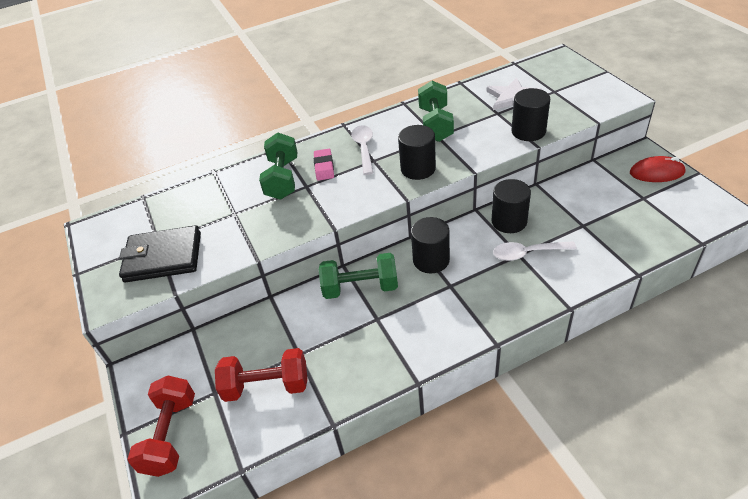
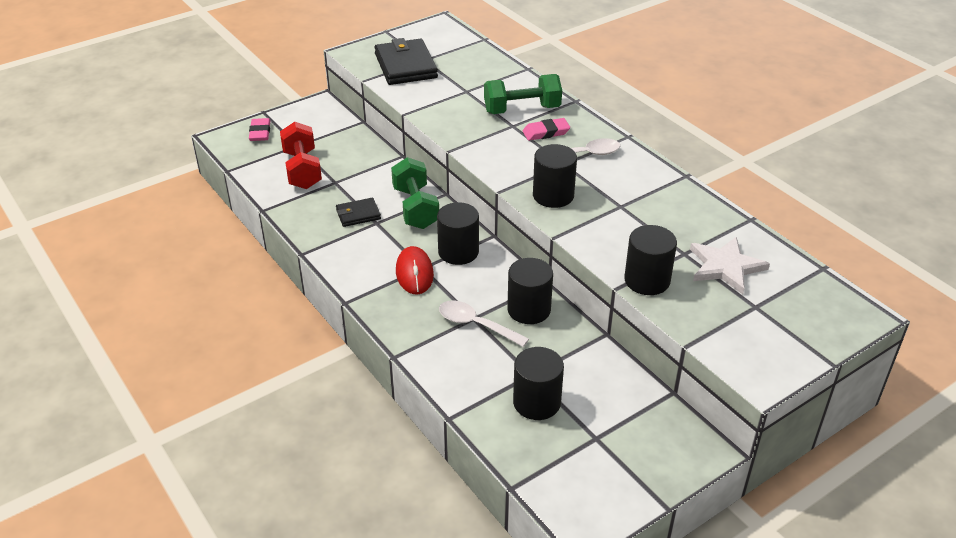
camera: 75 degrees right, 5 degrees down
(170, 435) = (260, 132): red dumbbell -> pink eraser
(361, 333) = (358, 214): none -> black wallet
(435, 124) = (645, 203): green dumbbell -> none
(527, 253) = (476, 325): white spoon -> white spoon turned 45 degrees counterclockwise
(613, 224) = (536, 402): none -> black cylinder
(656, 172) = (657, 458): red mouse -> red mouse (414, 273)

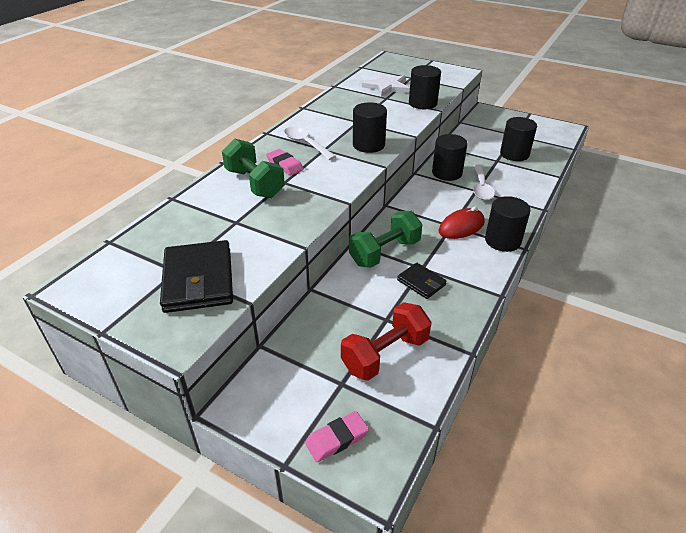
camera: 115 degrees left, 0 degrees up
(405, 66) = (198, 280): black wallet -> black wallet turned 60 degrees counterclockwise
(458, 252) = (419, 214): black cylinder -> black cylinder (502, 240)

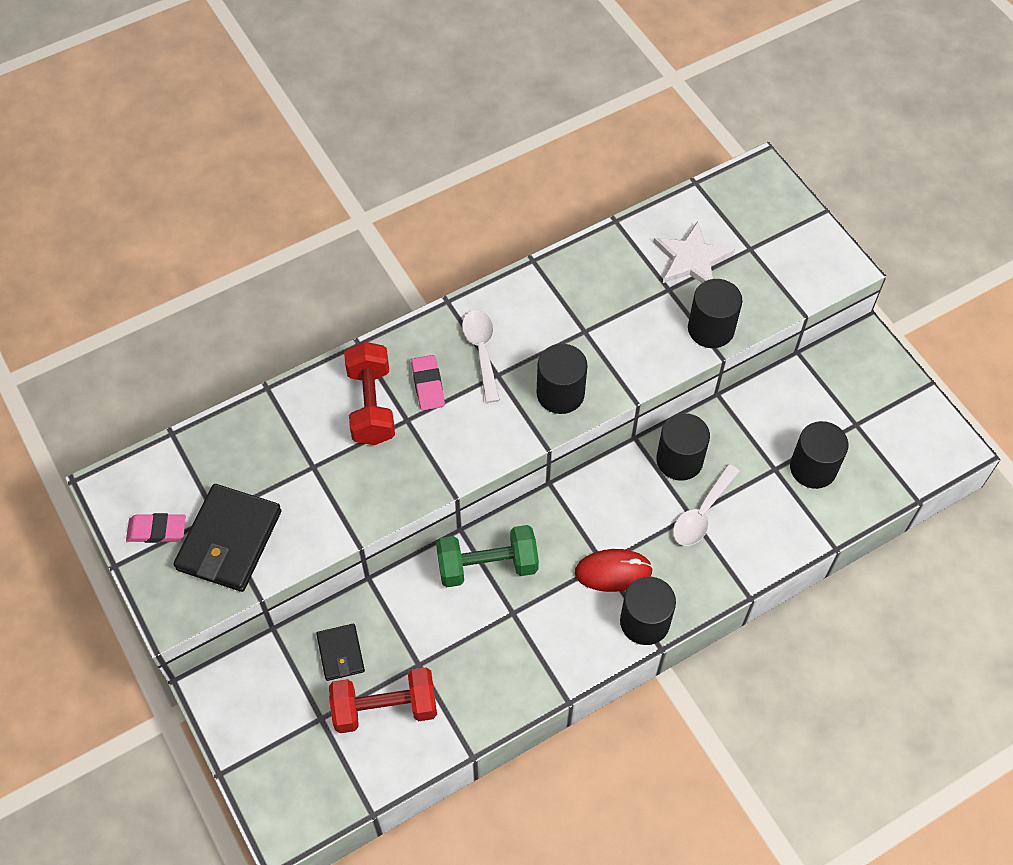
camera: 30 degrees right, 20 degrees up
(254, 183) = (371, 405): green dumbbell -> red dumbbell
(337, 439) = (278, 774): pink eraser -> pink eraser (157, 530)
(421, 282) = (494, 634): black wallet -> black wallet (341, 653)

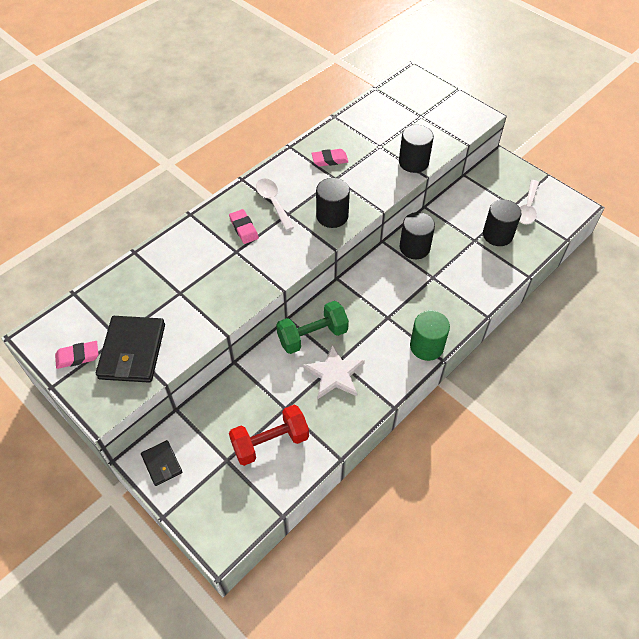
camera: 15 degrees left, 5 degrees down
(341, 653) = (229, 414): black wallet -> black wallet (162, 464)
(371, 405) = (209, 248): red dumbbell -> none
(586, 297) = (329, 160): none -> pink eraser
(613, 571) = (396, 321): red mouse -> none
(644, 622) = (426, 346): black cylinder -> green cylinder
(691, 259) = (388, 128): white star -> white star (334, 374)
(702, 513) = (439, 275): white spoon -> white spoon (527, 208)

